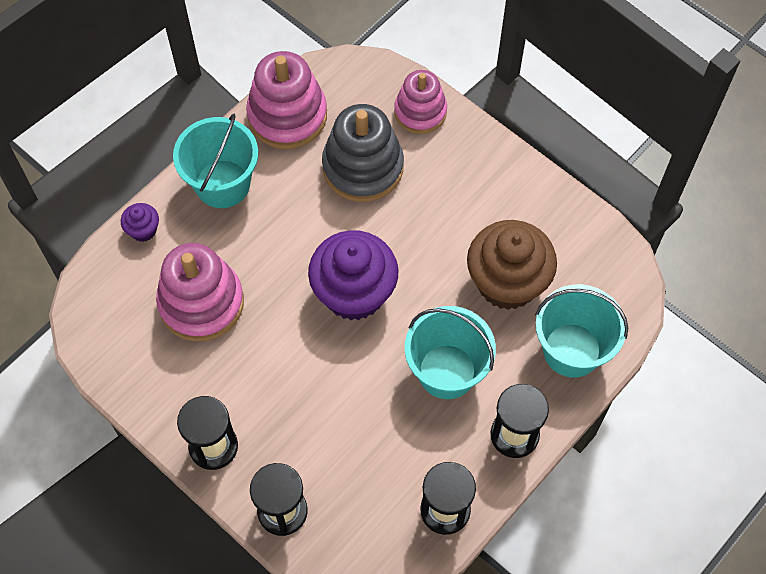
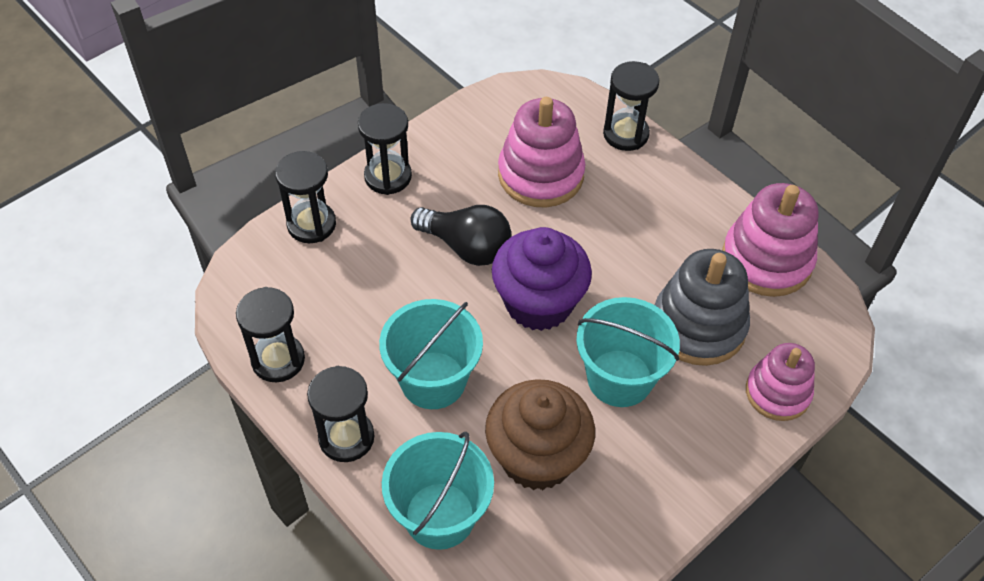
camera: 95 degrees right, 10 degrees down
(143, 230) = (625, 134): purple cupcake -> black hourglass
(222, 184) = (678, 198): turquoise bucket -> turquoise bucket (619, 378)
(296, 361) = (466, 247): none -> black light bulb

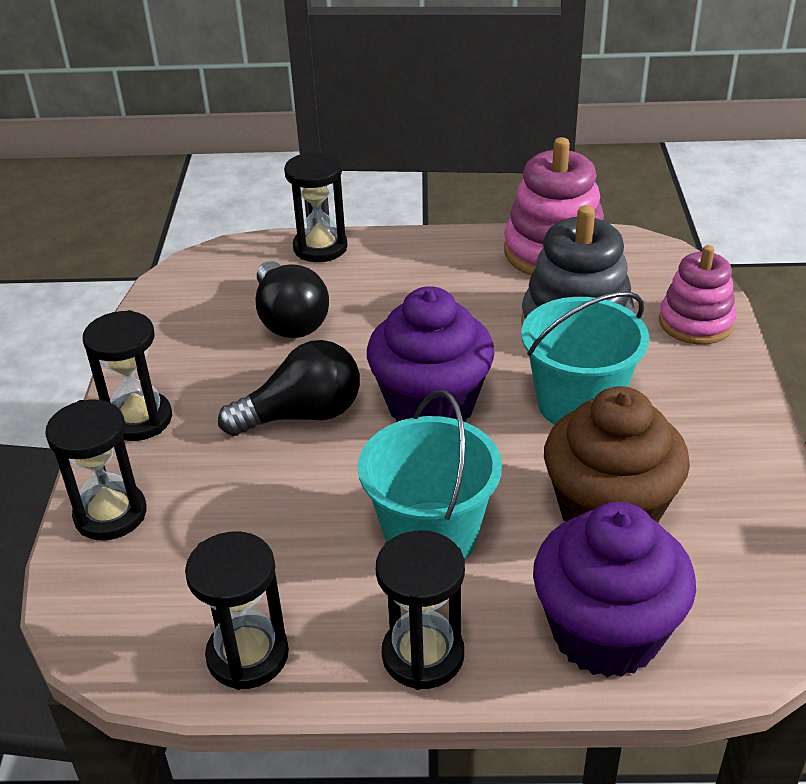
camera: 45 degrees left, 15 degrees down
(439, 515) = (605, 633): turquoise bucket -> purple cupcake
(540, 175) = (290, 320): pink stacking toy -> black light bulb

